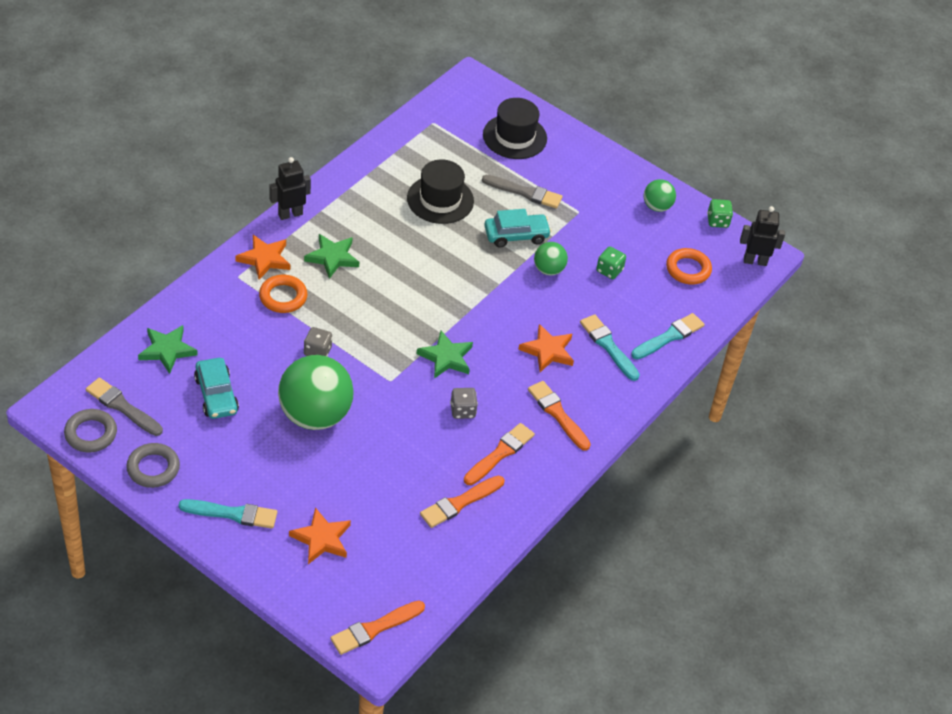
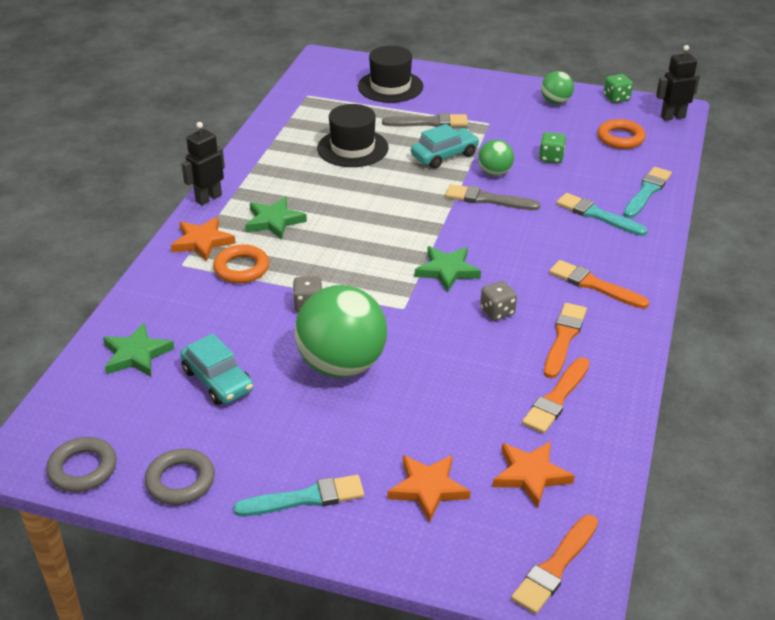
camera: 15 degrees left, 10 degrees down
(122, 407) = (109, 427): grey brush -> grey brush (487, 199)
(548, 351) = (543, 236): orange star -> orange star (530, 475)

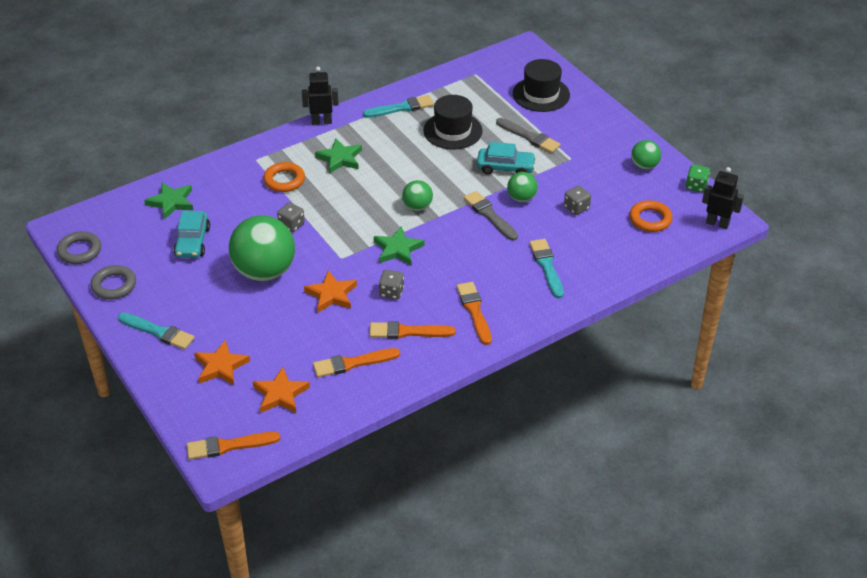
camera: 40 degrees right, 5 degrees up
(202, 242) = (284, 150): orange star -> orange star (331, 294)
(412, 225) = (417, 207): none -> green ball
(551, 158) = (576, 208): green dice -> grey dice
(564, 338) = (407, 332): orange brush -> orange brush turned 150 degrees counterclockwise
(647, 192) = (607, 269): turquoise brush -> turquoise brush (401, 108)

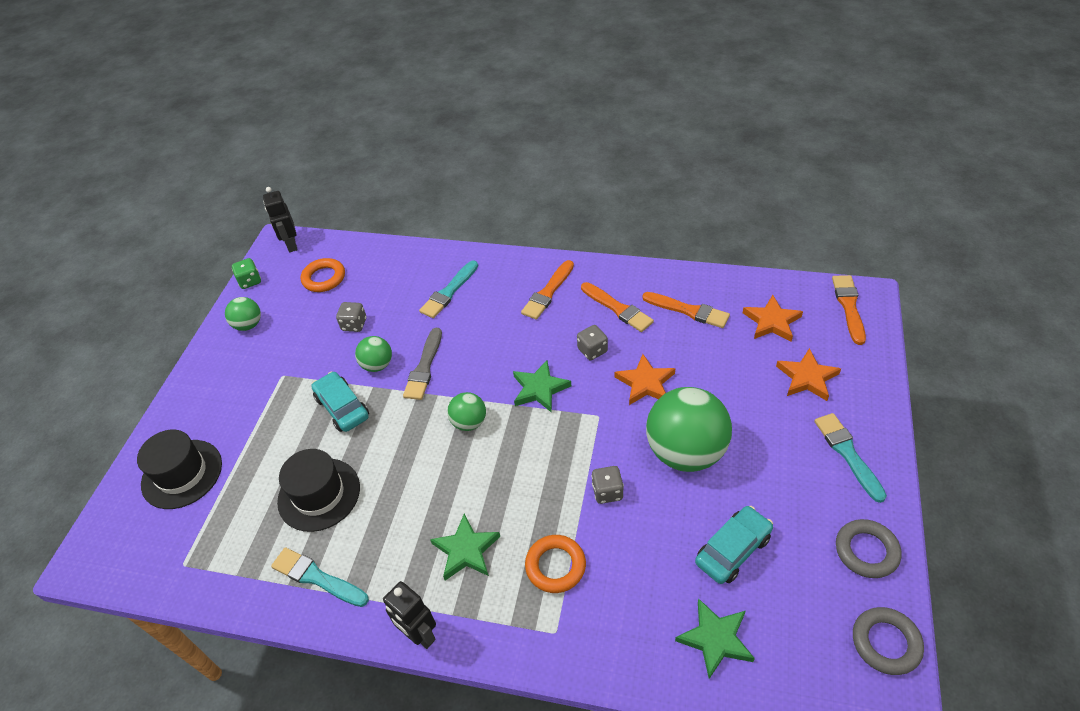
camera: 130 degrees left, 5 degrees up
(229, 446) = (848, 306): orange brush -> orange brush turned 120 degrees counterclockwise
(529, 137) = (273, 427): grey brush -> none

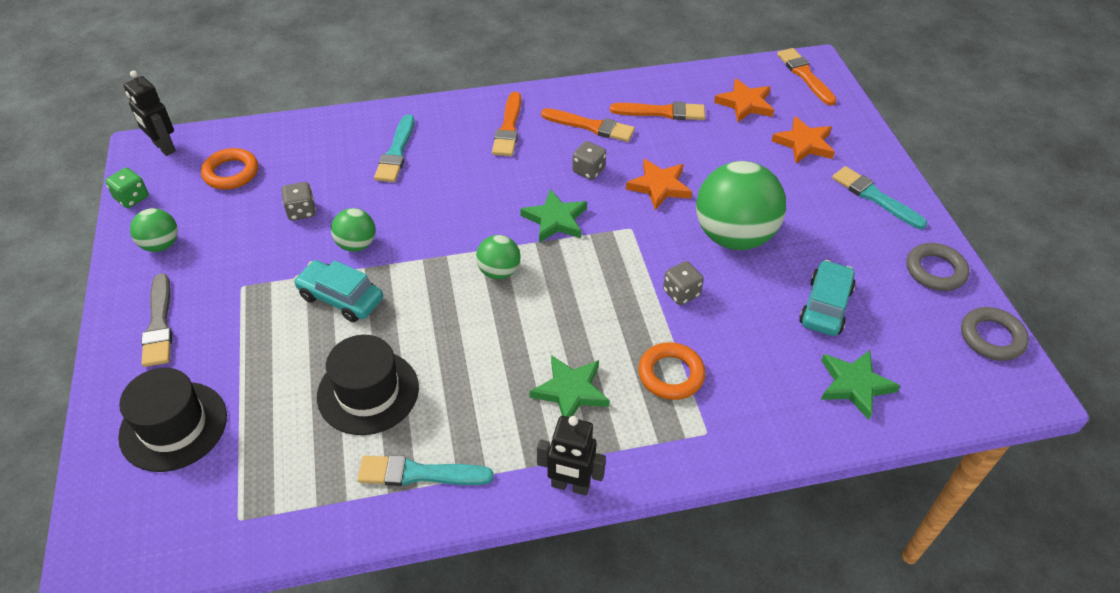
camera: 30 degrees left, 0 degrees up
(424, 367) = (414, 233): grey brush -> grey brush (159, 324)

